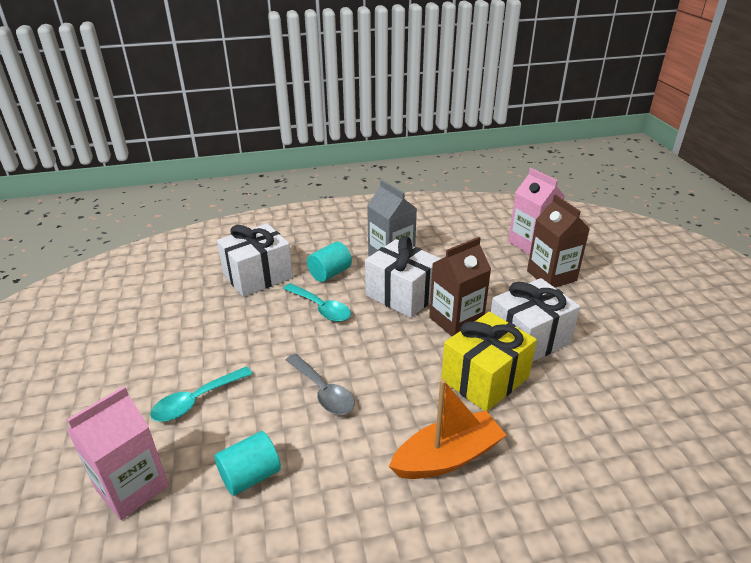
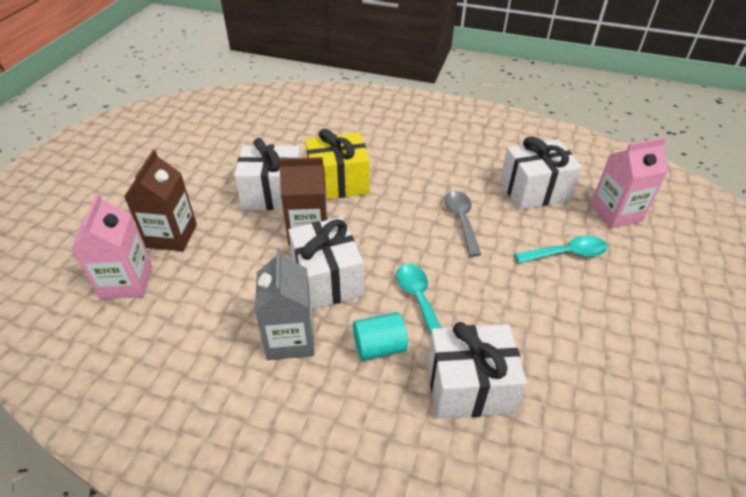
camera: 150 degrees left, 10 degrees up
(250, 476) = (534, 190): turquoise cylinder -> white gift
(447, 457) = (406, 155): orange boat -> none

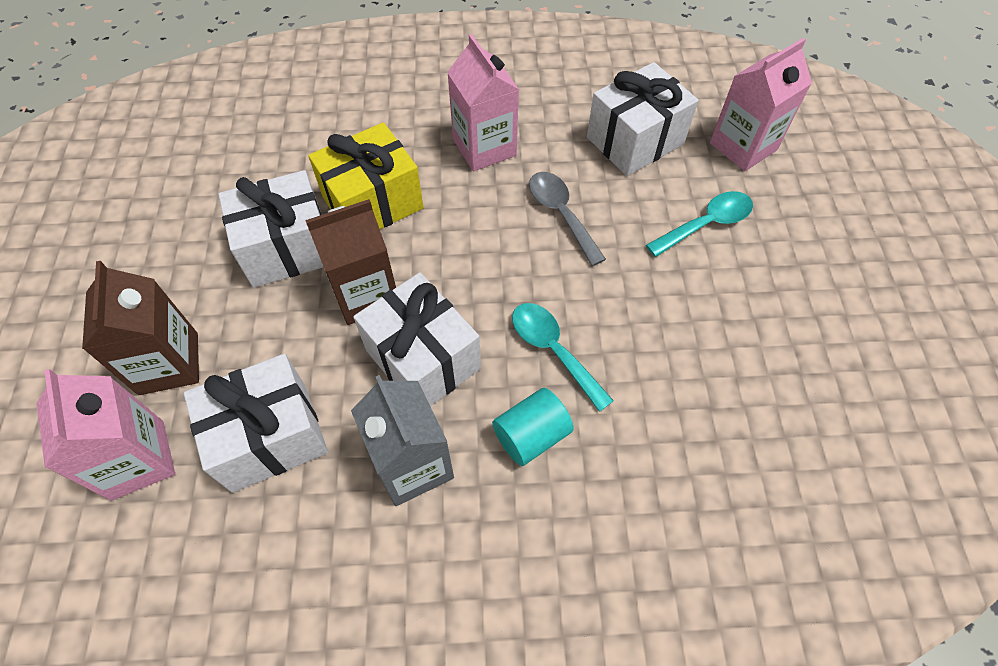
camera: 20 degrees left, 15 degrees up
(425, 170) = (484, 147): none -> pink carton
(469, 386) = (659, 450): white gift -> white gift (270, 436)

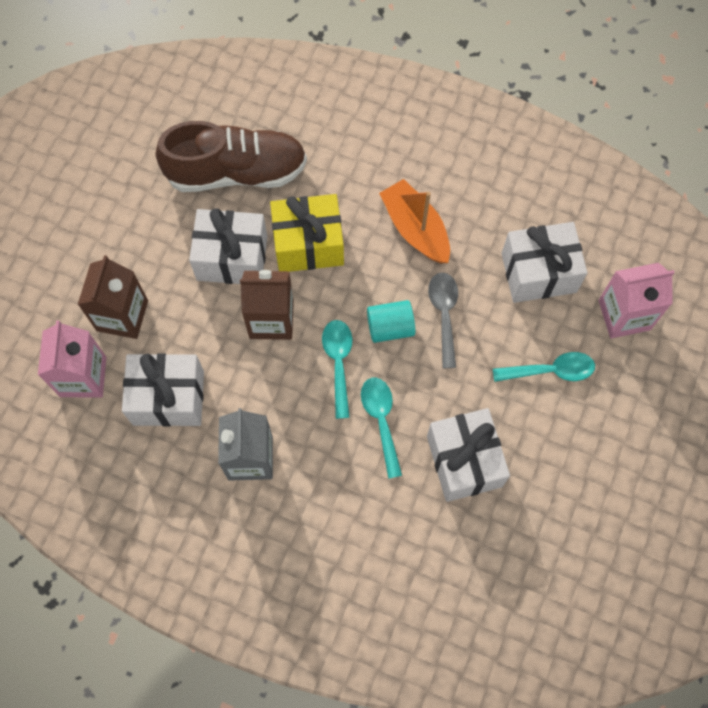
camera: 25 degrees right, 10 degrees up
(256, 164) = (236, 172): none -> brown shoe
(423, 359) = (289, 387): white gift -> white gift (464, 461)
(469, 308) = (338, 363): none -> turquoise spoon
(484, 147) = (415, 229): pink carton -> orange boat
(531, 435) = (335, 473): turquoise cylinder -> turquoise cylinder (390, 327)

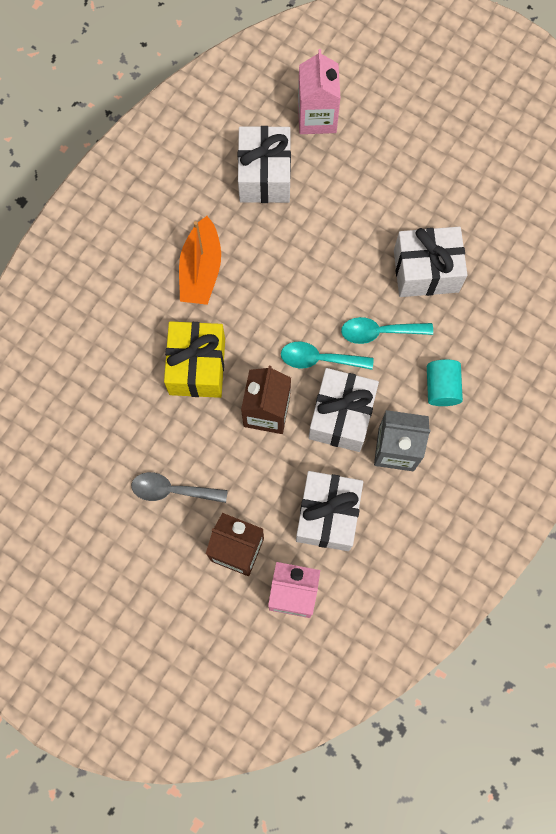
camera: 80 degrees left, 5 degrees up
(232, 258) = (197, 438): white gift -> white gift (341, 416)
(236, 172) = (106, 422): brown shoe -> none
(390, 327) = (293, 309): turquoise cylinder -> turquoise cylinder (441, 387)
(415, 229) = (201, 270): orange boat -> orange boat turned 60 degrees counterclockwise
(444, 314) = (289, 261): grey spoon -> grey spoon (172, 490)
(550, 371) = (357, 186): turquoise spoon -> none

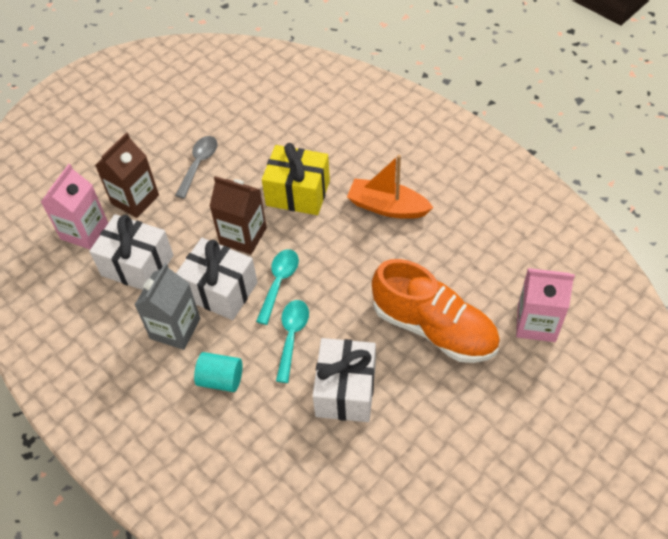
camera: 105 degrees right, 20 degrees down
(264, 176) = (475, 268): white gift -> none
(341, 204) = (434, 328): none -> orange shoe

